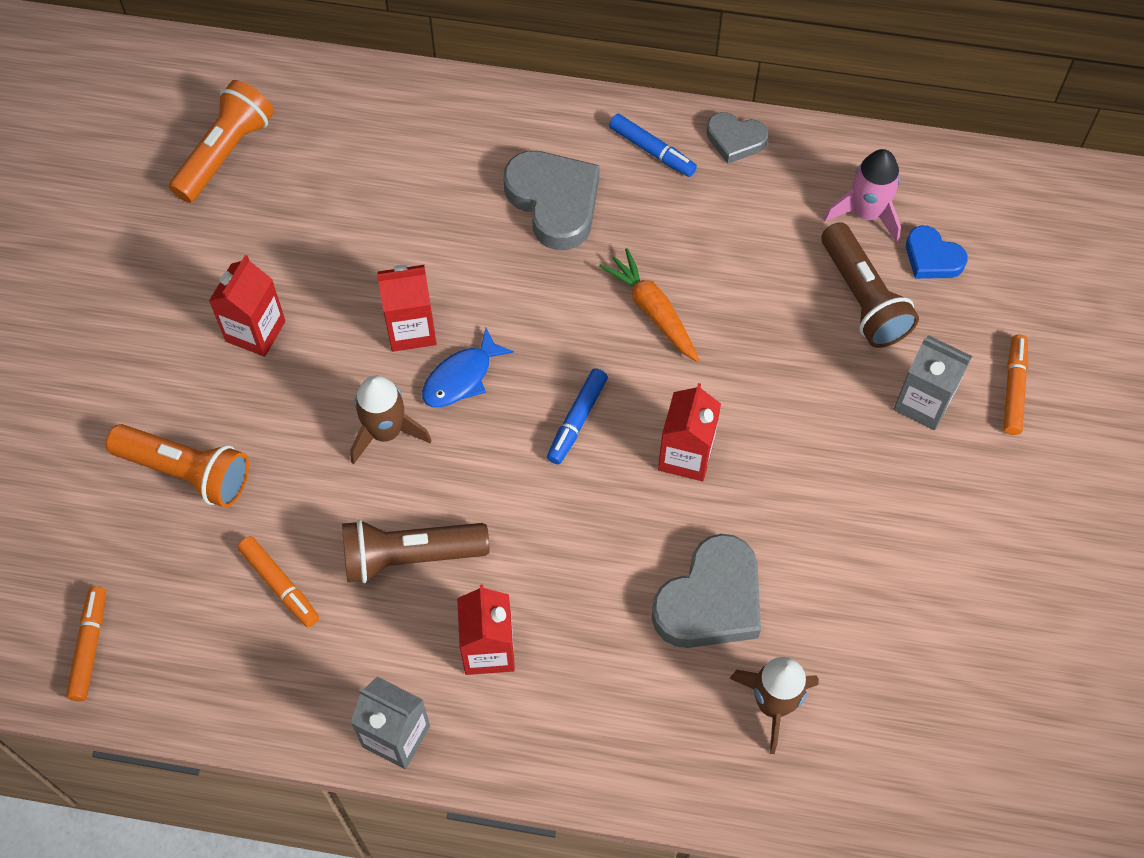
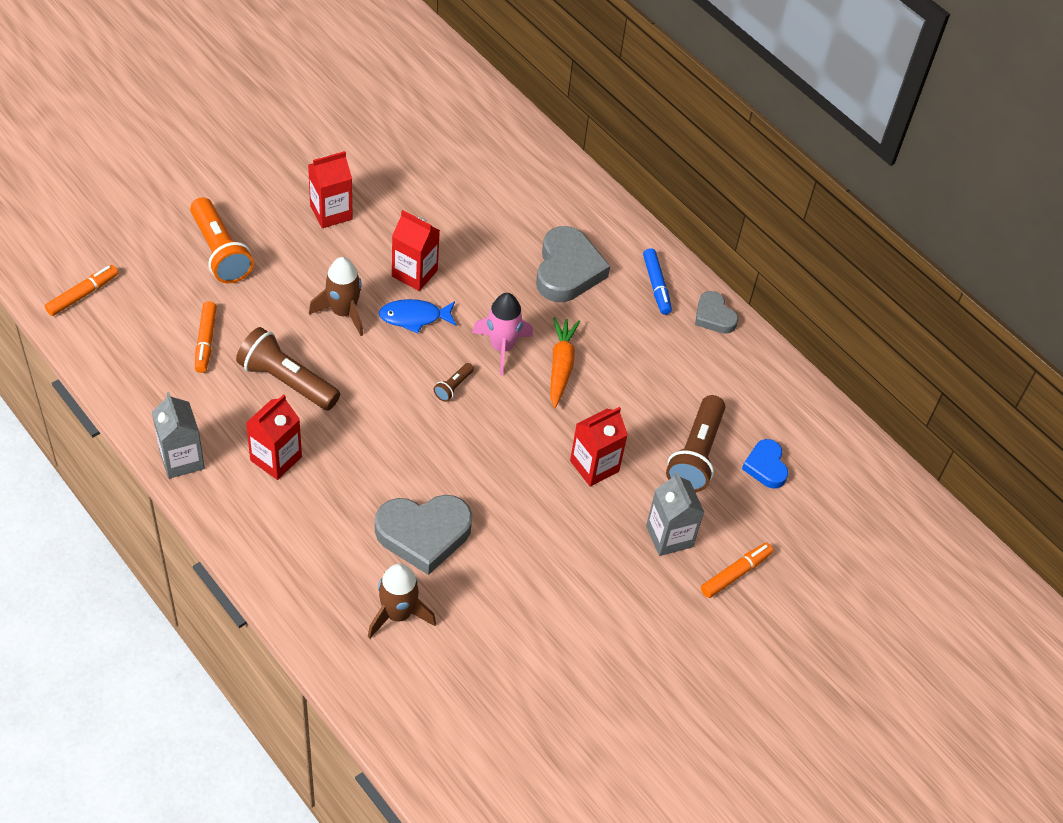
camera: 35 degrees right, 10 degrees down
(225, 153) = (413, 116): orange flashlight -> none
(577, 420) = (453, 387): blue marker -> brown flashlight
(686, 455) = (494, 452): red carton -> red carton (594, 466)
(866, 213) = (751, 413): pink rocket -> pink rocket (502, 347)

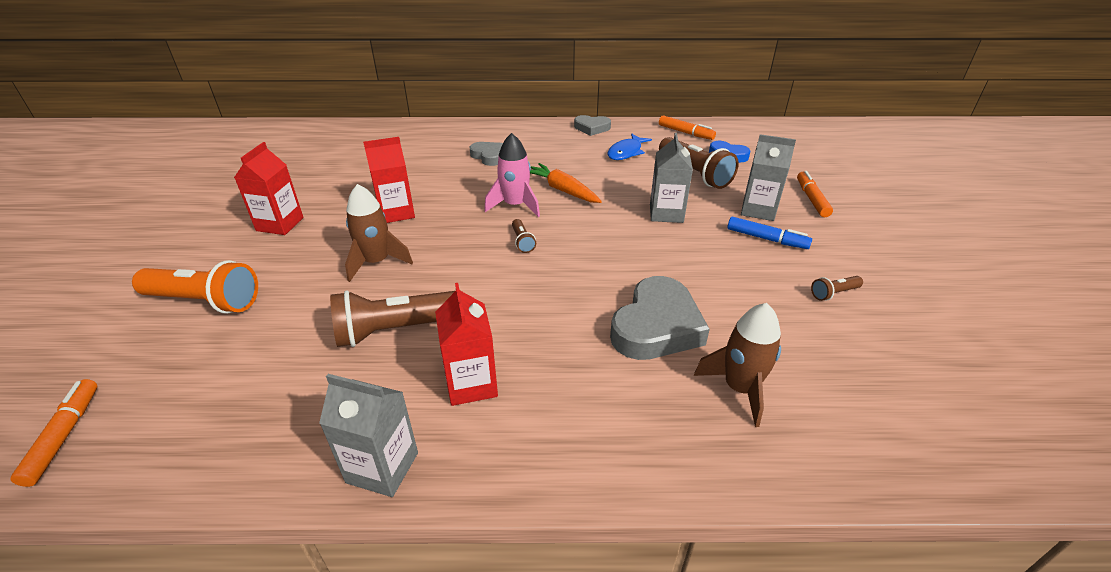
camera: 45 degrees left, 15 degrees down
(205, 341) = (275, 363): orange marker -> orange marker (685, 133)
(414, 317) = (434, 230): blue fish -> blue fish (626, 152)
(567, 270) = (488, 156): grey heart -> grey heart, size x0.57
(573, 639) = (834, 293): none -> brown flashlight
(594, 466) = (666, 213): red carton -> grey carton
(656, 286) = (544, 135): blue marker -> blue marker (766, 239)

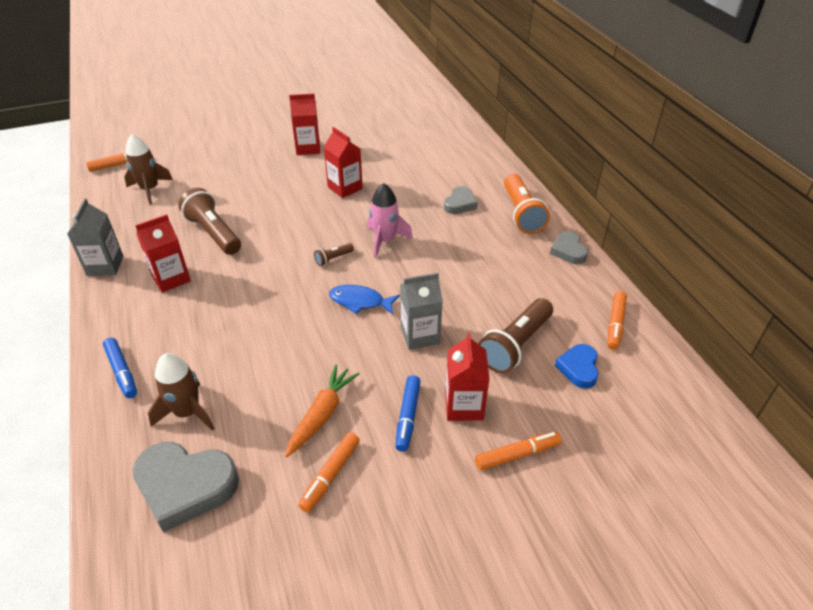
camera: 70 degrees right, 5 degrees up
(205, 301) = (221, 157): orange flashlight -> orange flashlight (521, 213)
(376, 262) = (280, 201): brown rocket -> brown rocket (150, 190)
(562, 190) = (425, 261): orange carrot -> orange carrot (322, 414)
(626, 152) = (529, 286): blue fish -> blue fish (360, 301)
(650, 453) = (122, 372): none -> blue marker
(656, 326) = (248, 355): grey heart -> grey heart (185, 486)
(758, 210) = (464, 406): grey carton -> red carton
(834, 293) = (330, 475): brown flashlight -> orange marker

